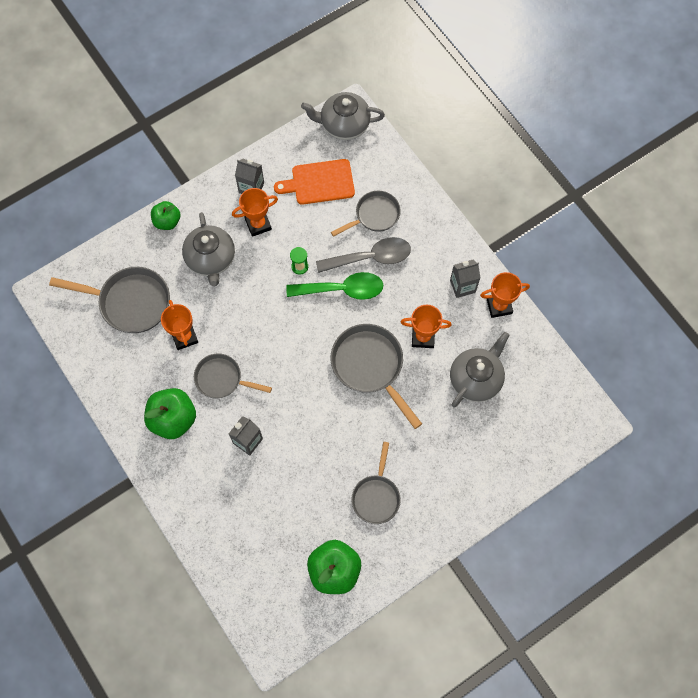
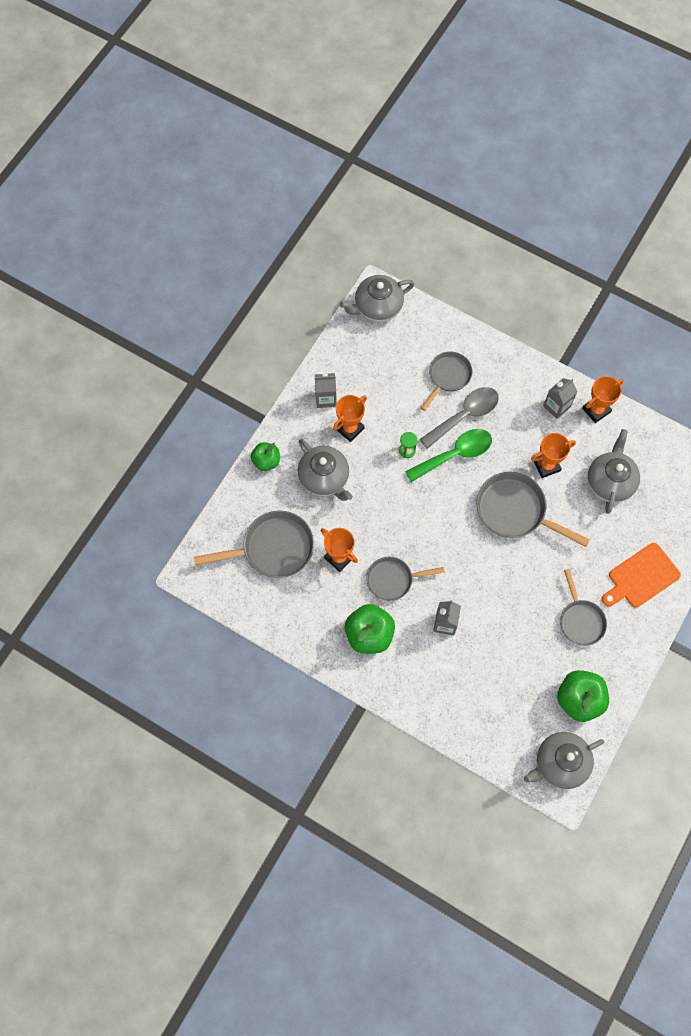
camera: 25 degrees left, 0 degrees up
(283, 622) = (560, 763): none -> grey teapot
(319, 182) = (384, 368): orange cutting board -> orange cutting board (641, 577)

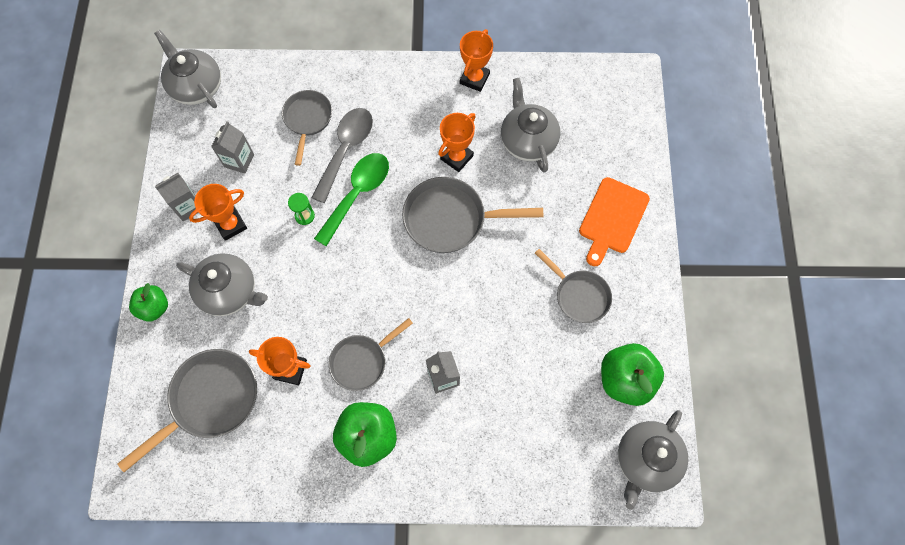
camera: 30 degrees left, 0 degrees up
(350, 429) = (230, 225): orange trophy -> orange trophy turned 45 degrees clockwise
(377, 307) = (196, 86): grey teapot -> grey teapot turned 105 degrees clockwise
(556, 406) = (433, 94): grey carton -> grey carton (239, 160)

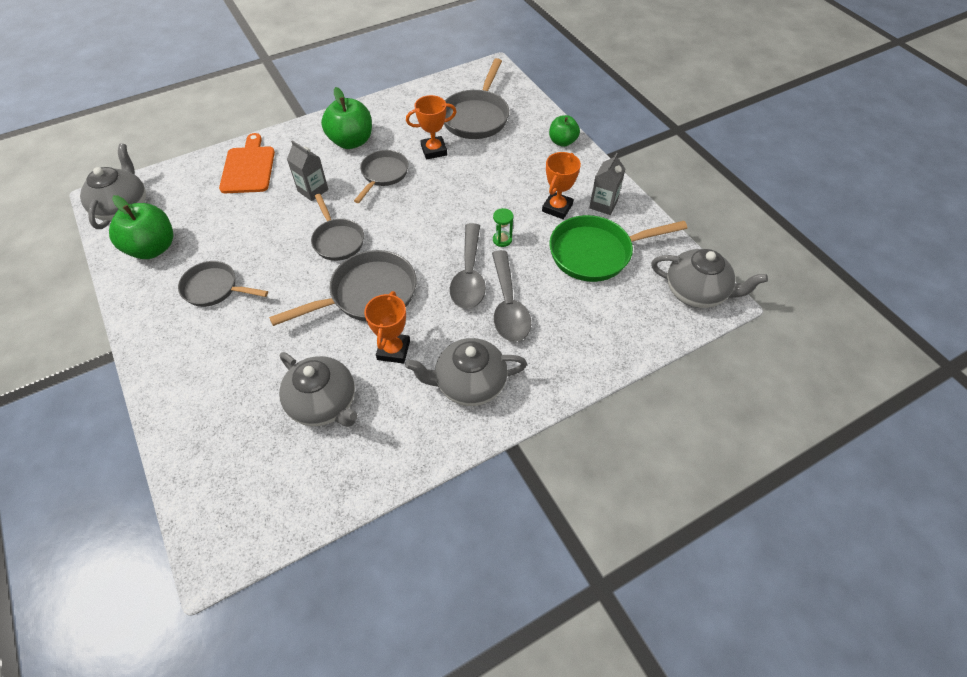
camera: 150 degrees right, 15 degrees down
(230, 291) = (517, 171): grey teapot -> grey teapot (469, 384)
(239, 160) = (595, 253): grey carton -> green pan
(307, 120) = (566, 314): grey pan -> grey pan (337, 240)
(357, 194) = (469, 275): green spoon -> grey spoon
(474, 79) = (422, 444): orange trophy -> none
(612, 218) = (199, 368): orange cutting board -> orange cutting board (248, 167)

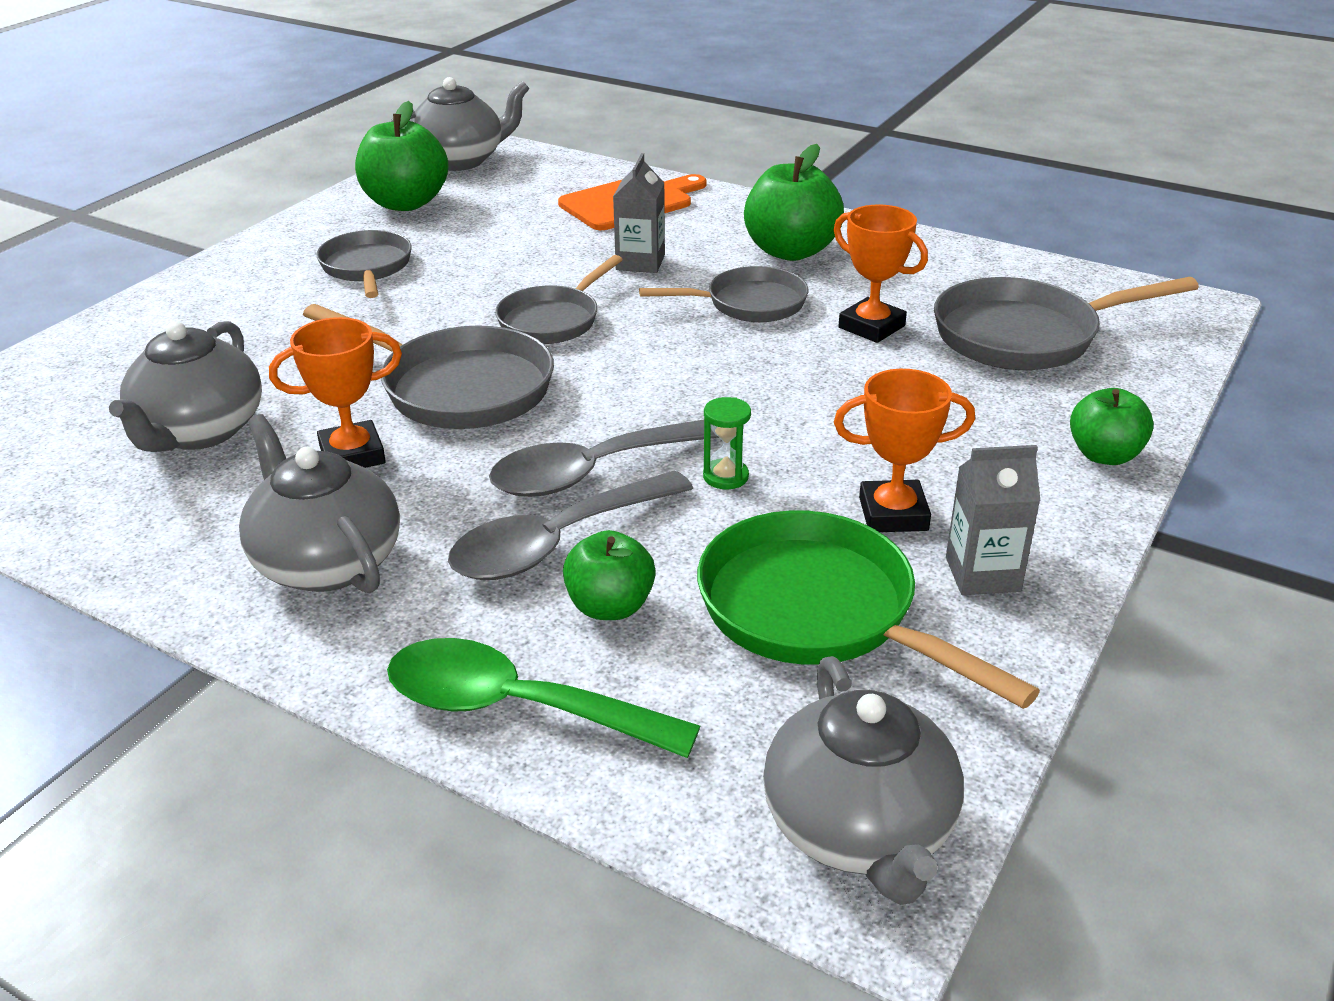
camera: 60 degrees right, 20 degrees down
(557, 306) = (610, 607): none -> green apple
(596, 353) = (518, 707): none -> green spoon

